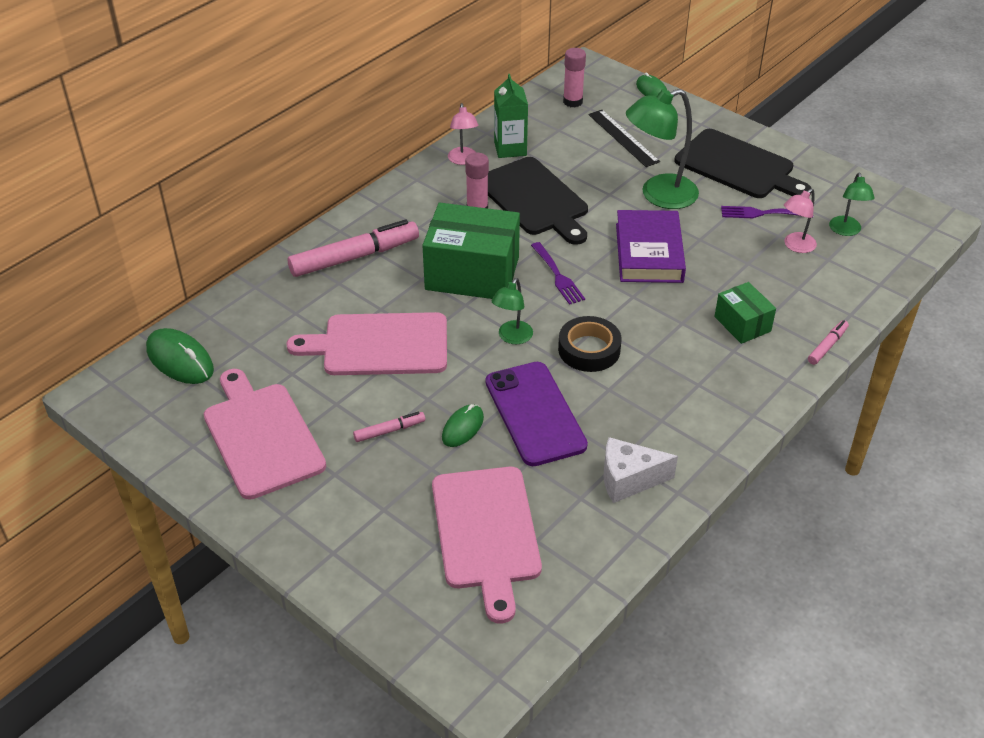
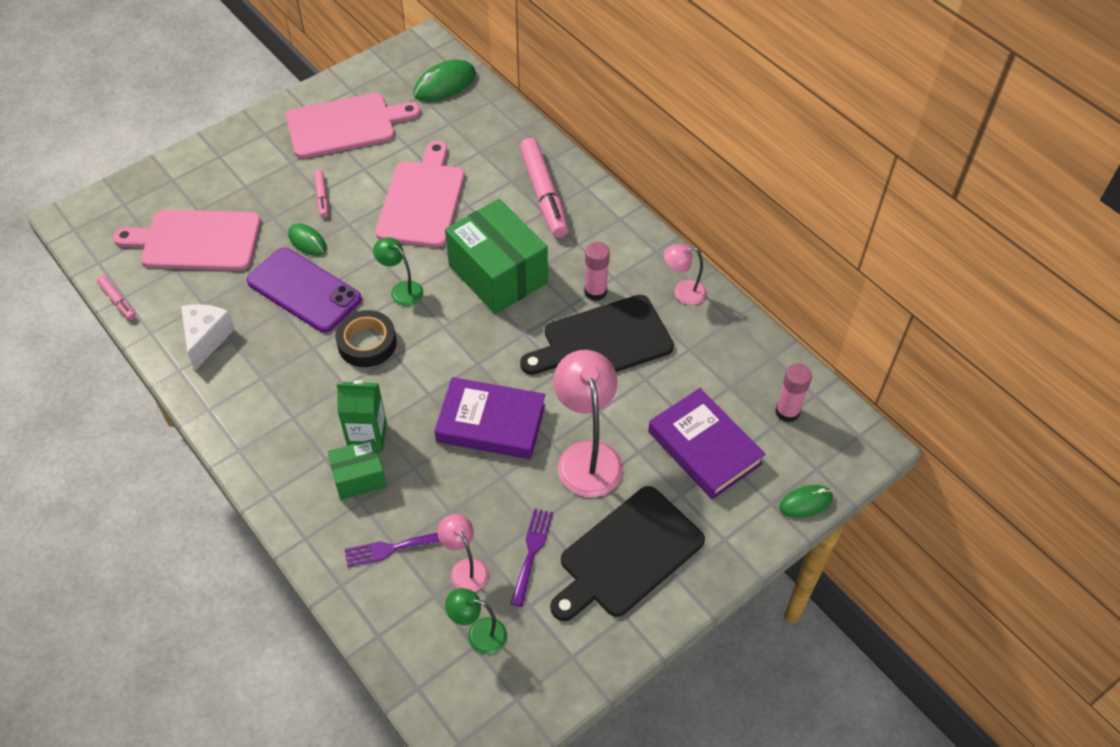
camera: 100 degrees right, 10 degrees up
(472, 273) = (498, 274): green box -> green box turned 60 degrees counterclockwise
(510, 148) = (698, 336): green carton -> green carton (367, 436)
(535, 413) = (304, 290): purple phone -> purple phone turned 45 degrees clockwise
(557, 276) = (476, 339): purple fork -> purple fork (394, 548)
(623, 138) = (704, 447): black ruler -> purple book
(658, 195) = (587, 456): green lamp -> pink lamp
(827, 346) = (302, 545): pink marker -> pink marker (118, 301)

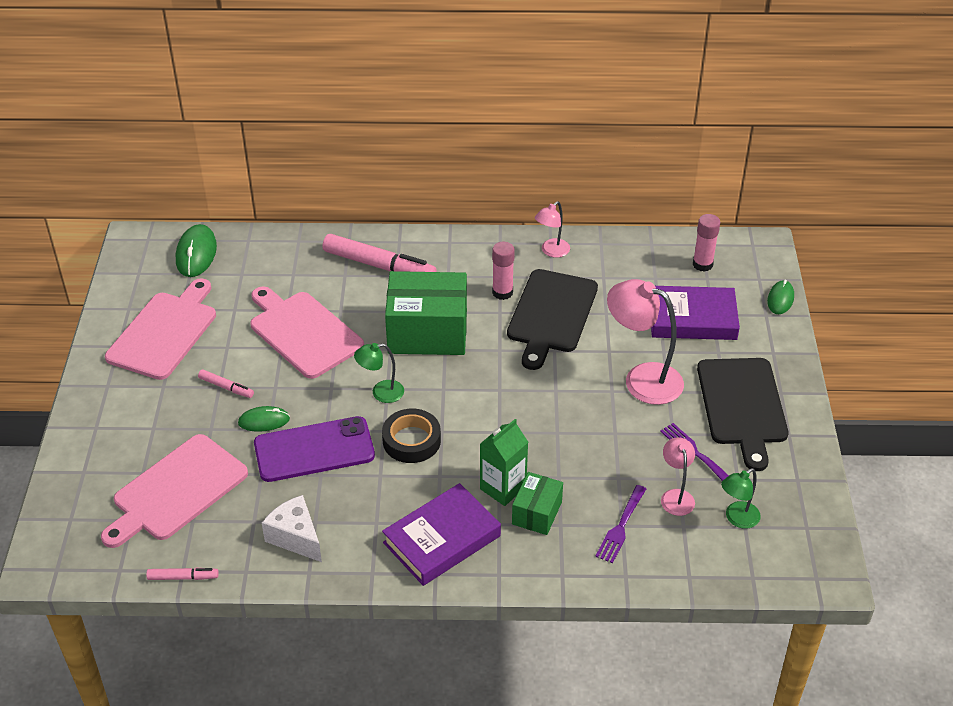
camera: 50 degrees left, 10 degrees down
(465, 568) = (676, 496): pink lamp -> pink lamp turned 75 degrees clockwise
(491, 423) = (562, 412): purple book -> purple book (442, 539)

